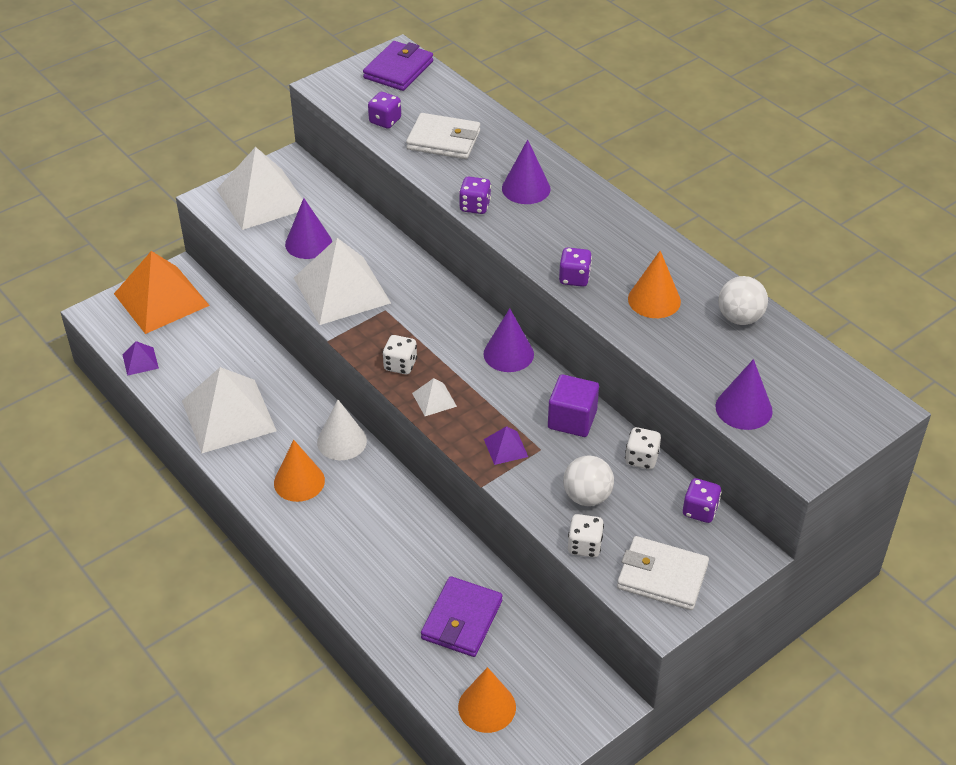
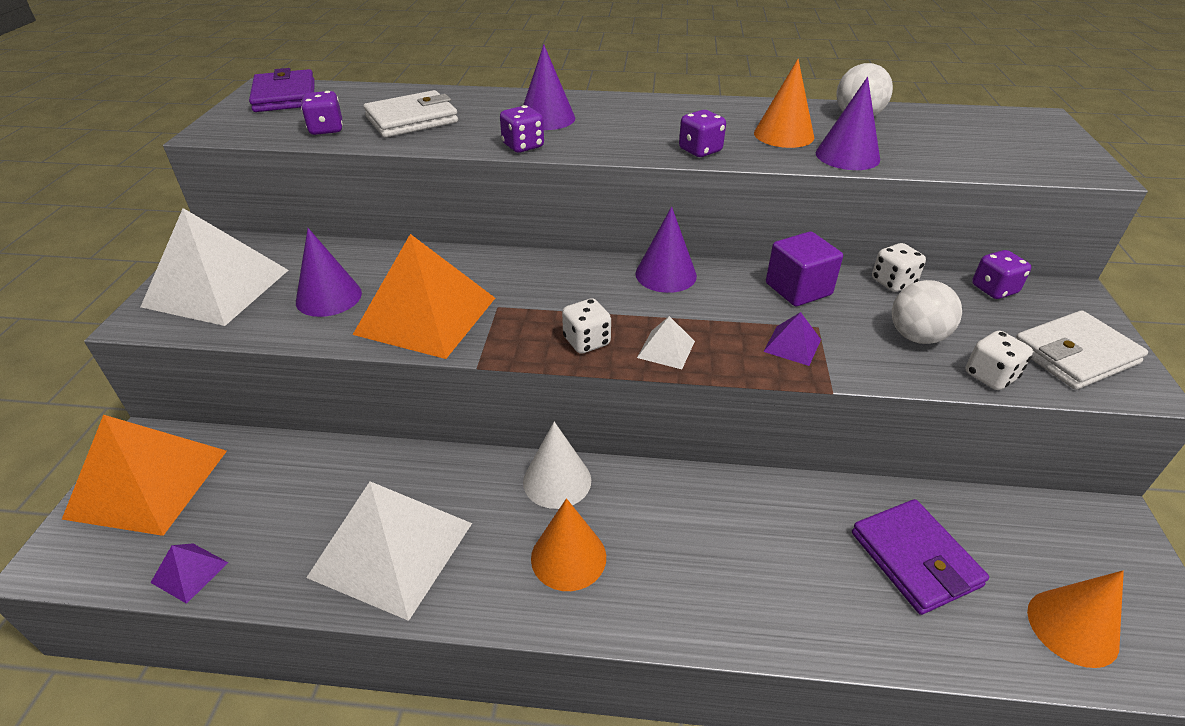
camera: 45 degrees left, 5 degrees down
(342, 290) = (426, 315): white pyramid -> orange pyramid
(743, 408) = (983, 162): purple cone -> purple cone (847, 156)

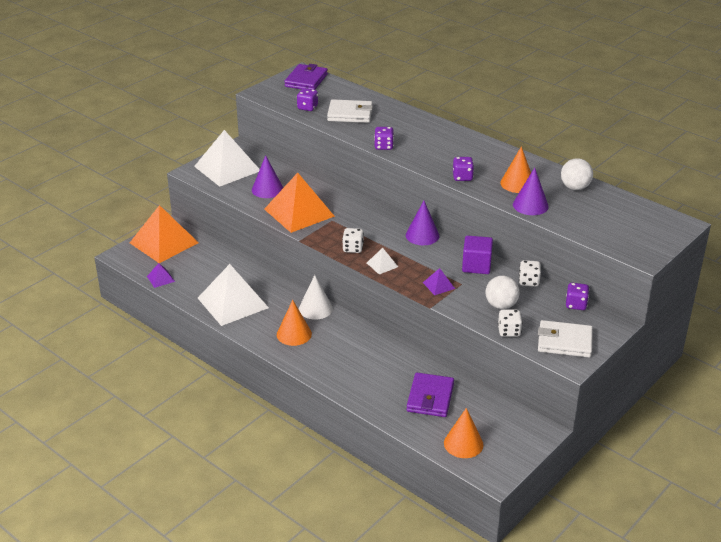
camera: 35 degrees right, 5 degrees down
(546, 118) = (413, 134): purple cone -> none

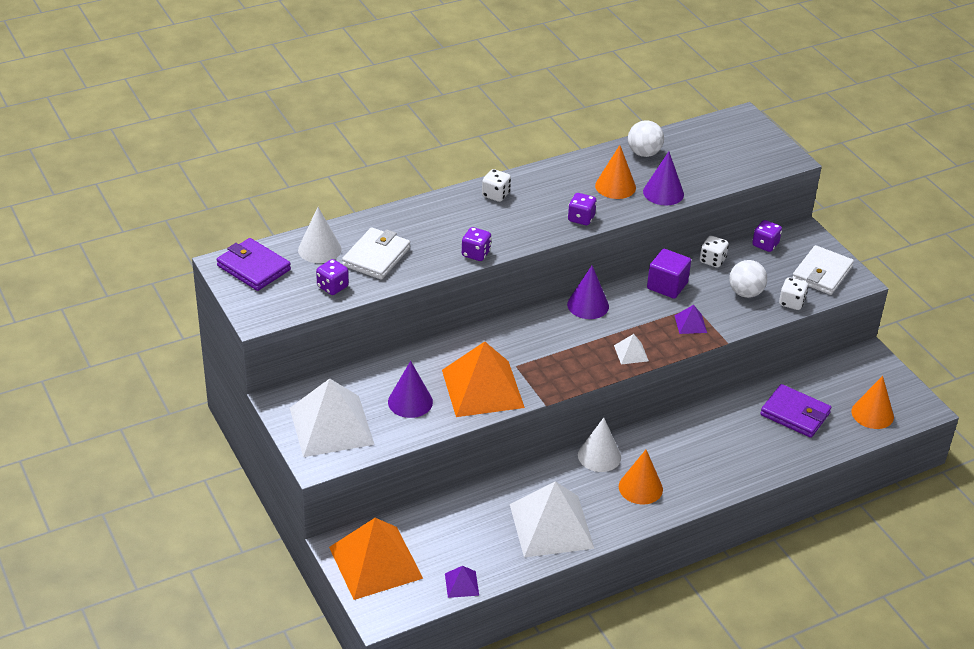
camera: 70 degrees left, 5 degrees up
(342, 95) = (319, 249): none -> white cone
(353, 248) = (586, 366): white dice -> white dice (495, 195)

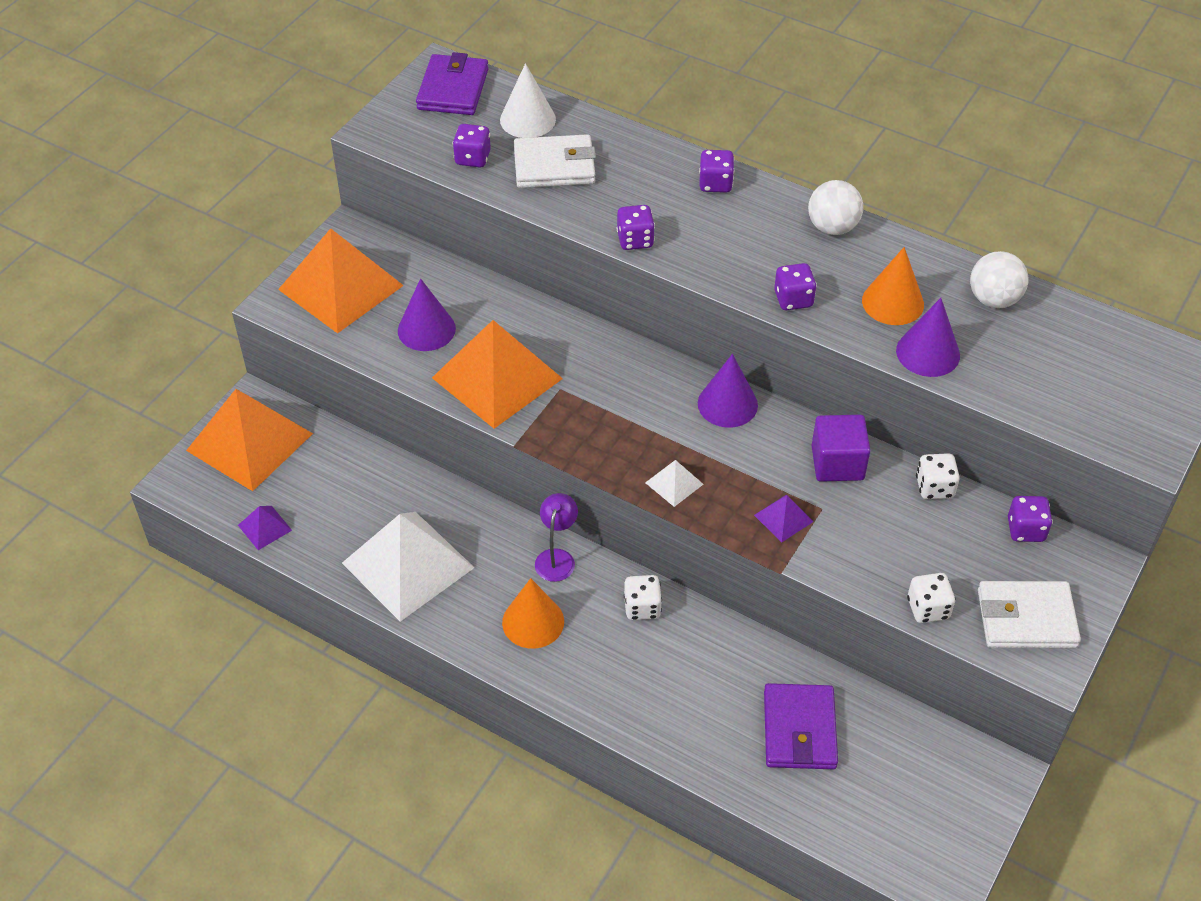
camera: 60 degrees right, 10 degrees up
(331, 425) = (341, 287): white pyramid -> orange pyramid
(457, 203) = (715, 184): none -> purple dice
(495, 195) = (763, 207): white dice -> white dice (642, 607)
(599, 456) = (557, 558): white cone -> purple lamp
(745, 293) = (900, 550): white ball -> white ball (832, 227)
(872, 414) = (877, 822): orange cone -> none

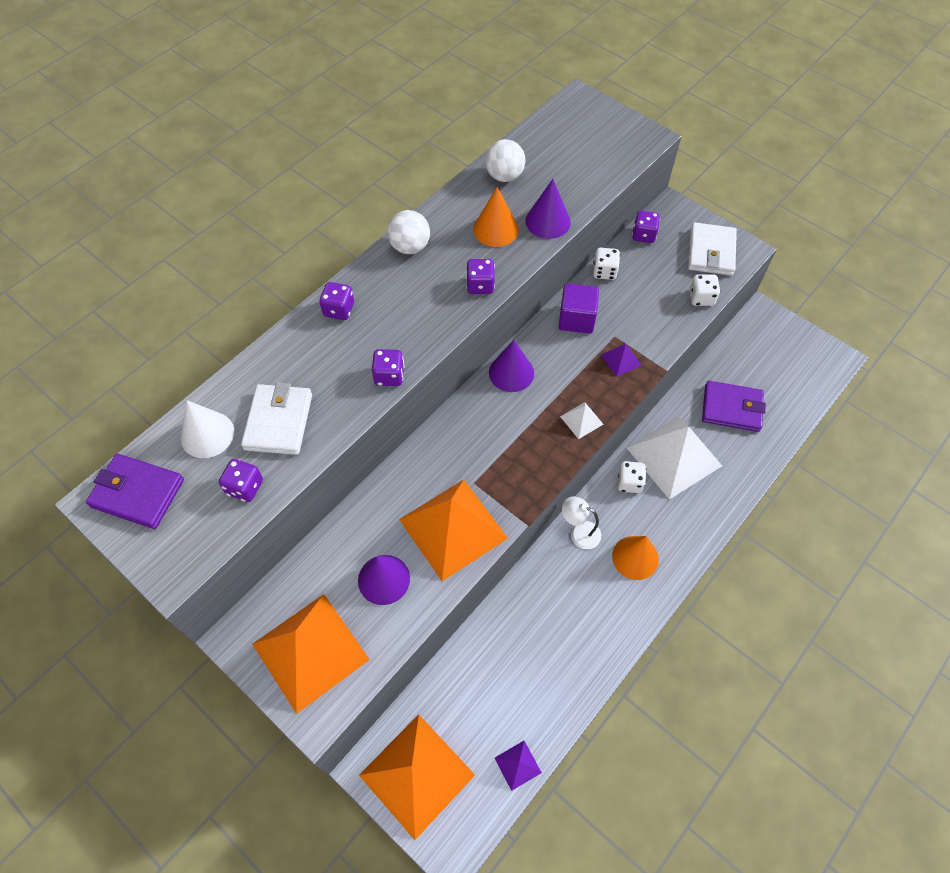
camera: 80 degrees left, 10 degrees up
(407, 565) = (573, 644): white pyramid -> white pyramid (674, 456)
(557, 558) = (579, 532): purple lamp -> white lamp

